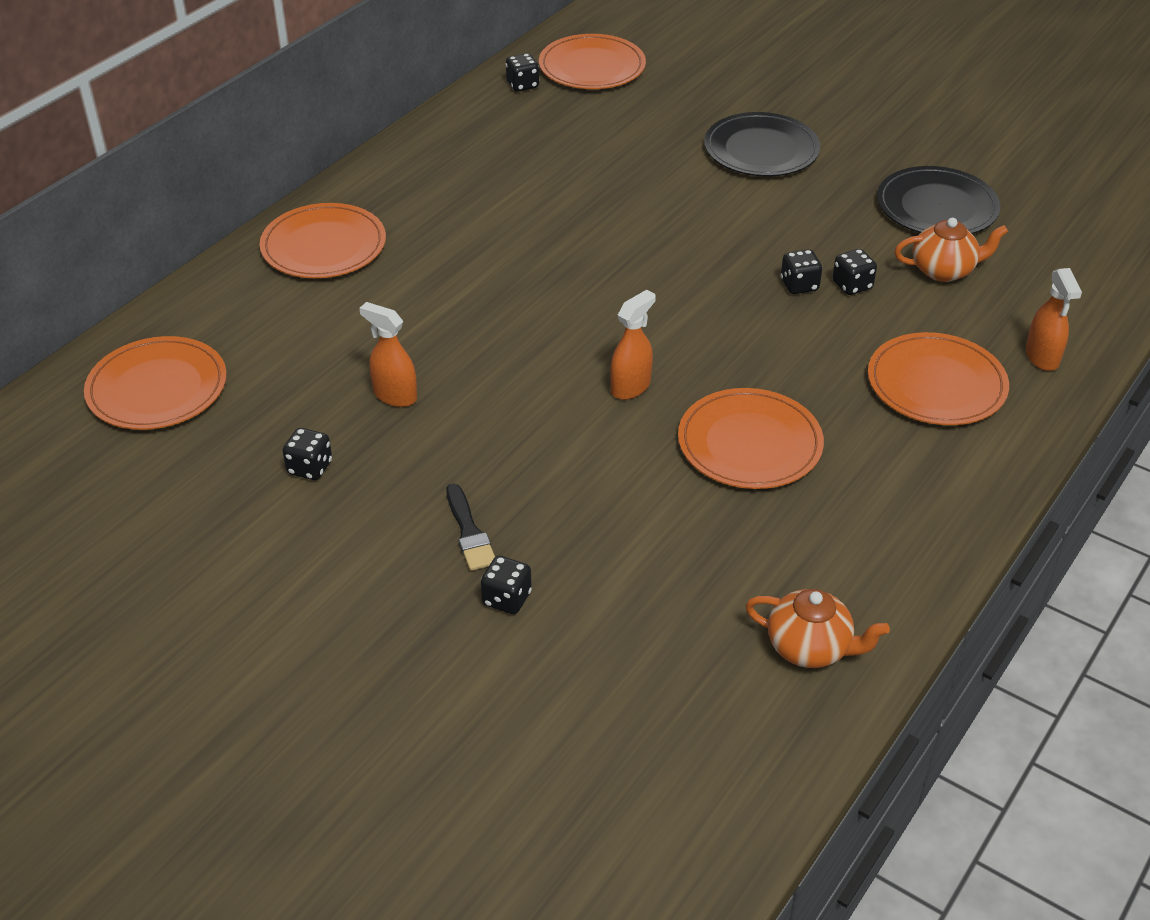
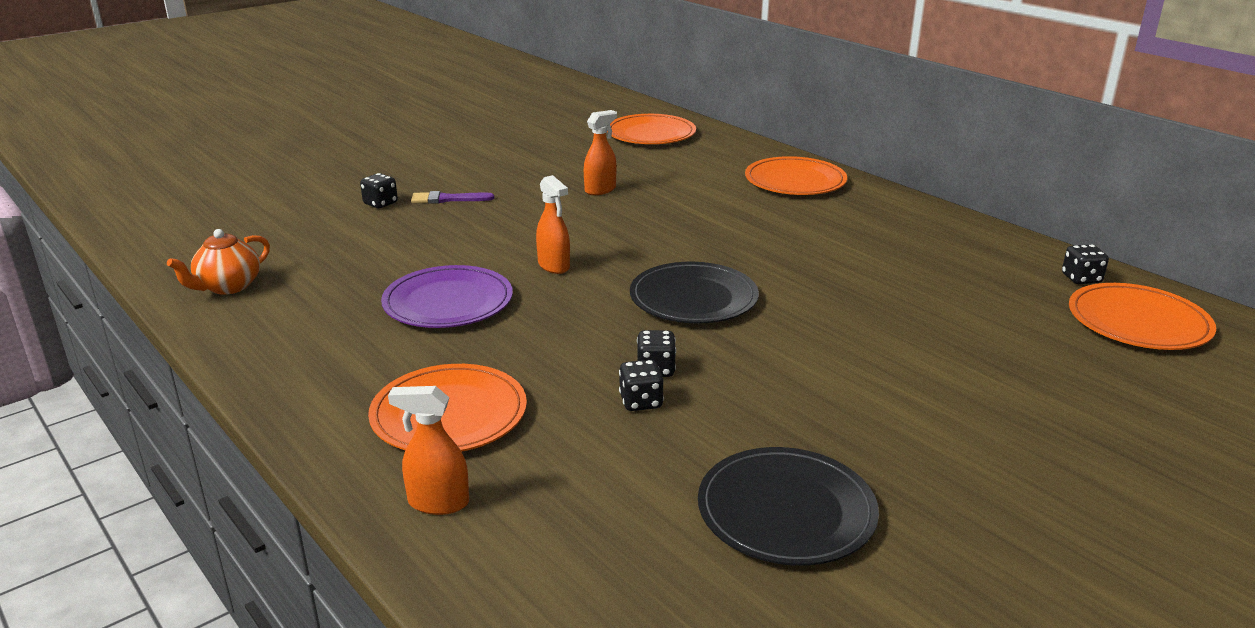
camera: 105 degrees right, 15 degrees down
(310, 468) = (546, 164): black dice -> none
(469, 532) = (447, 199): black brush -> purple brush
(749, 443) = (448, 302): orange plate -> purple plate
(761, 150) = (943, 400): black plate -> black plate (693, 298)
(944, 270) = (641, 476): orange teapot -> none

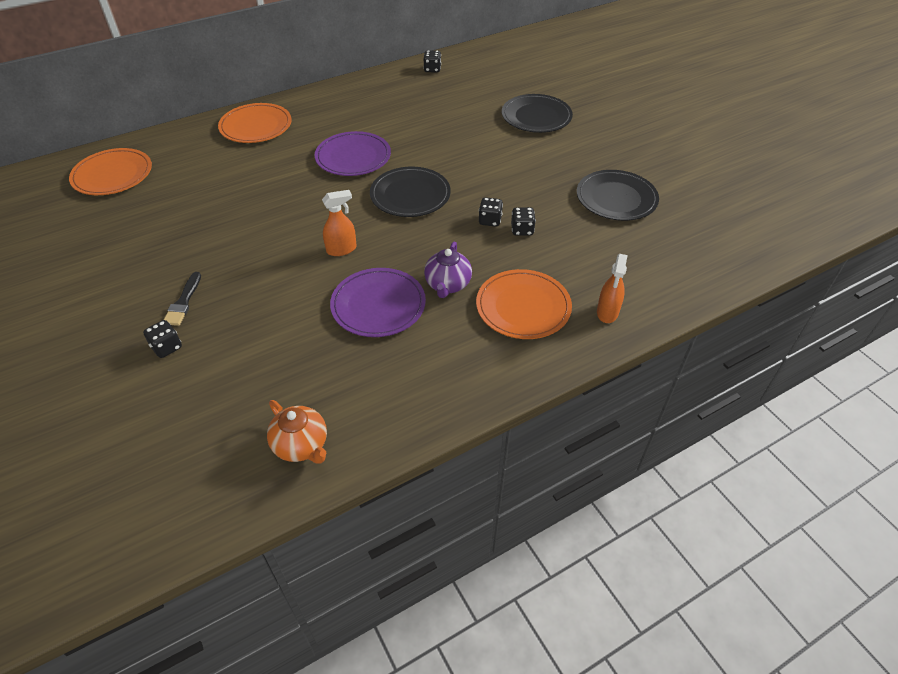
camera: 80 degrees left, 20 degrees up
(447, 199) = (183, 302): purple brush -> black brush
(492, 347) = (447, 285): none -> purple teapot
(600, 190) = (217, 214): orange spray bottle -> none
(765, 247) = (353, 157): none -> purple plate
(1019, 397) = (536, 116): none -> black plate
(1138, 322) = (478, 68): orange plate -> none

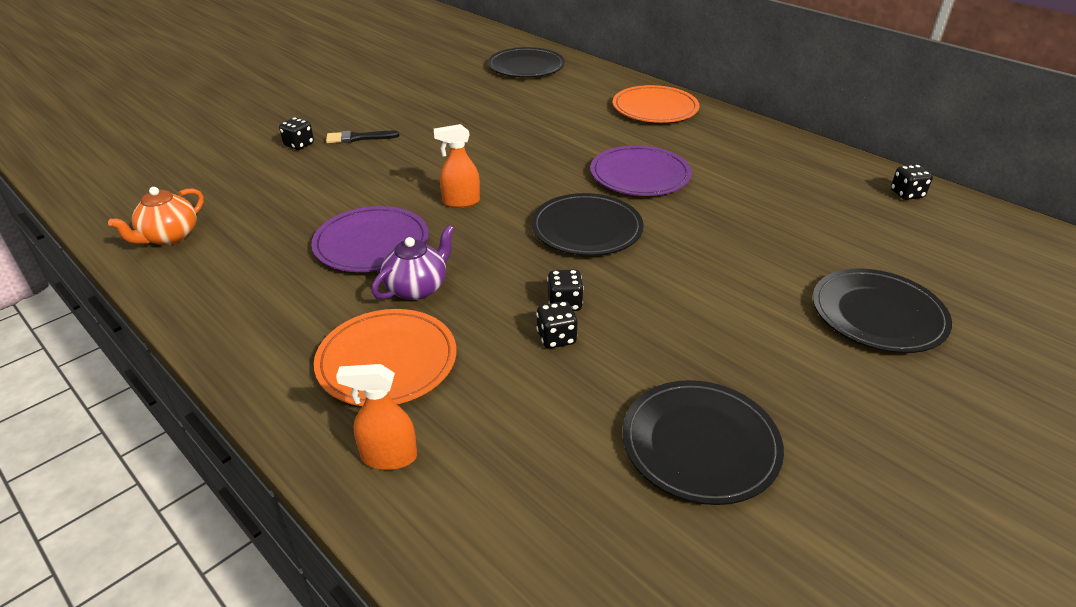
camera: 75 degrees right, 10 degrees down
(112, 175) = (526, 66): orange plate -> black plate
(341, 249) = (461, 202): orange spray bottle -> orange spray bottle turned 120 degrees clockwise
(447, 285) = (417, 288): purple teapot -> purple teapot turned 135 degrees clockwise

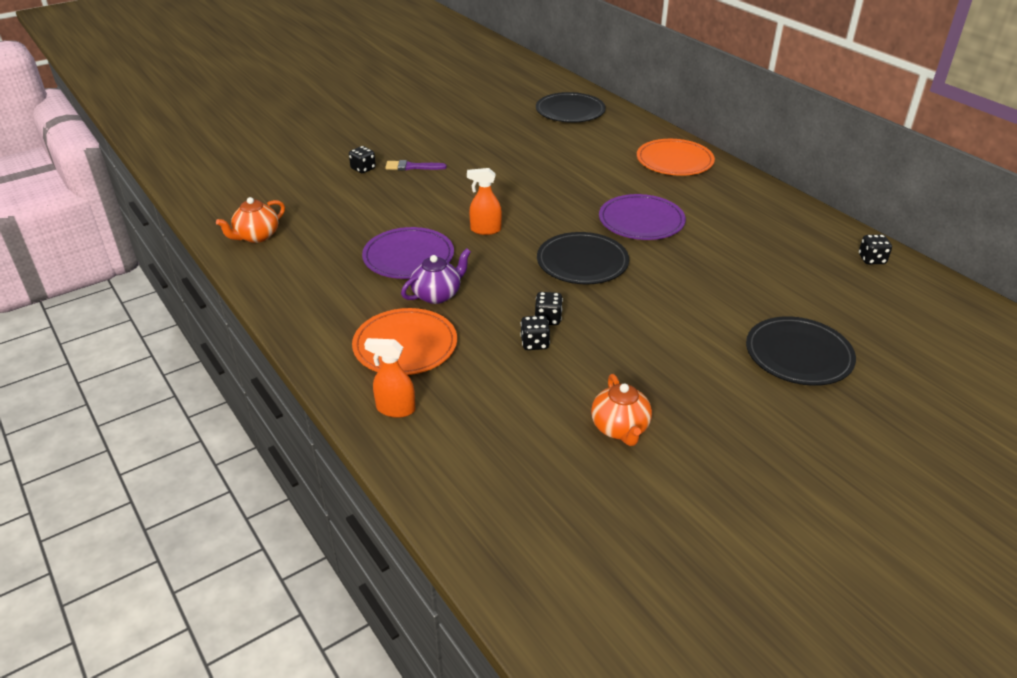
camera: 10 degrees right, 0 degrees up
(358, 138) = (412, 167): black brush -> purple brush
(700, 444) = (620, 429): black plate -> orange teapot

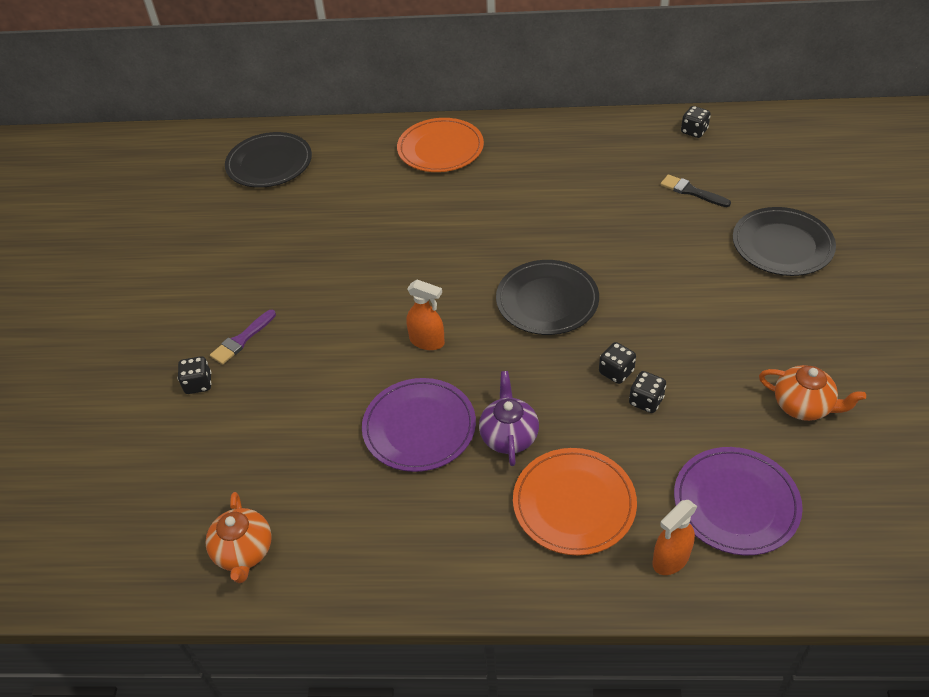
camera: 50 degrees left, 10 degrees up
(485, 230) = (427, 341): orange spray bottle -> orange spray bottle turned 105 degrees counterclockwise
(641, 221) = (517, 225): purple plate -> purple plate (736, 503)
(794, 284) = (691, 191): none -> black brush

